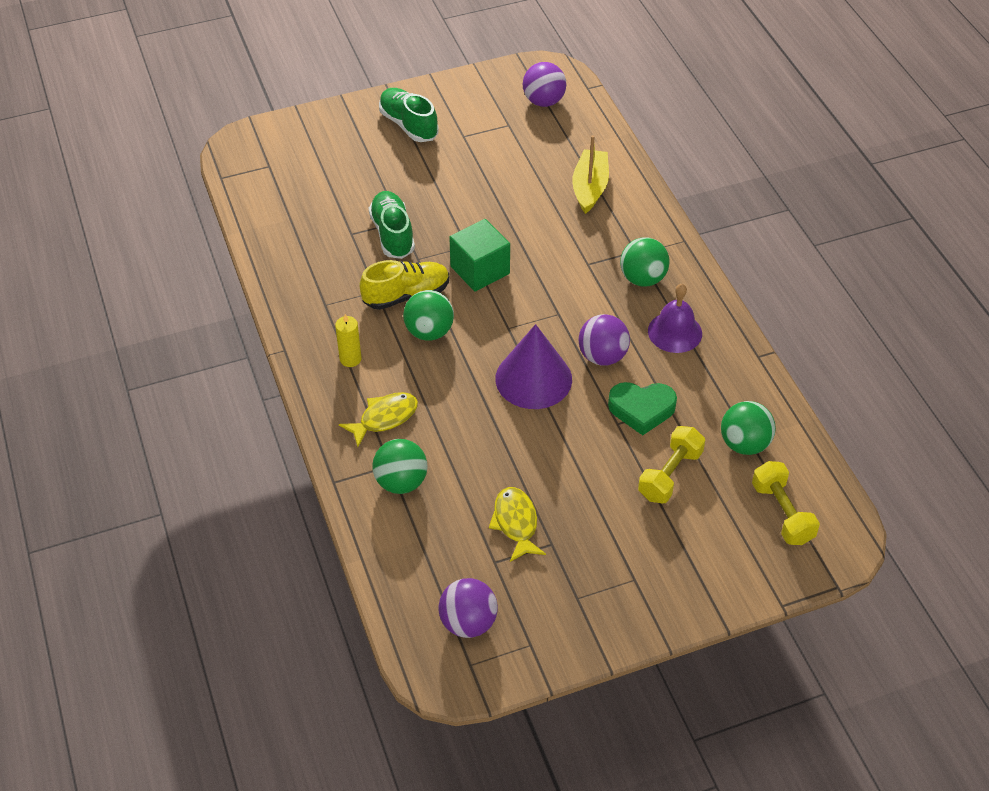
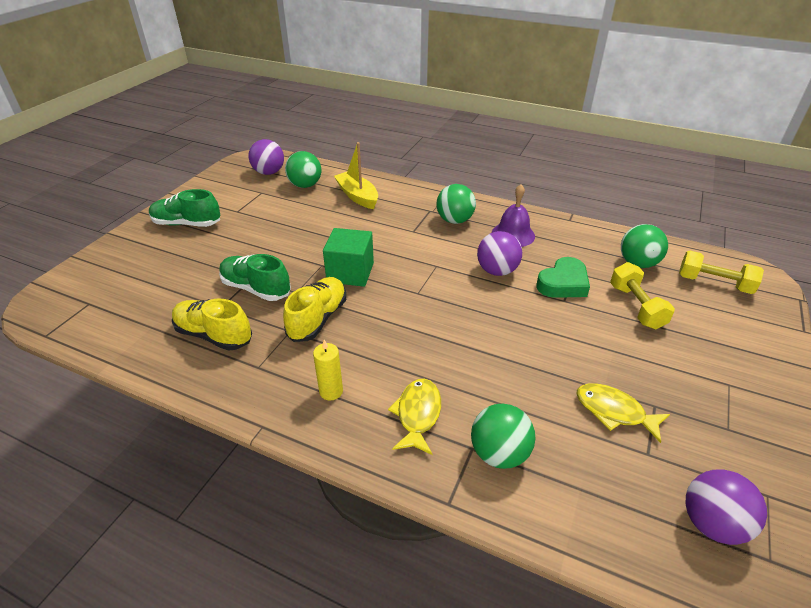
camera: 45 degrees left, 10 degrees down
(323, 256) = (214, 335): none -> yellow shoe
(429, 332) = (367, 330): green ball -> green ball (305, 185)
(533, 379) = (478, 311): purple cone -> none

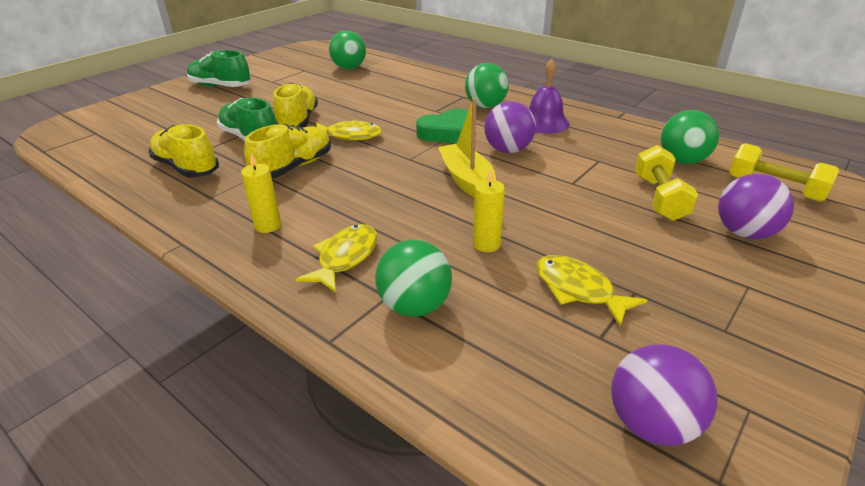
camera: 15 degrees right, 5 degrees down
(269, 172) = (321, 57): purple ball -> purple ball (744, 233)
(292, 261) = (298, 122): none -> yellow shoe
(350, 273) = (350, 136): green cube -> yellow fish
(357, 196) = (395, 80): yellow boat -> yellow boat (467, 180)
(525, 378) = (486, 244): none -> yellow candle
(563, 283) = (579, 168): green heart -> green heart (447, 132)

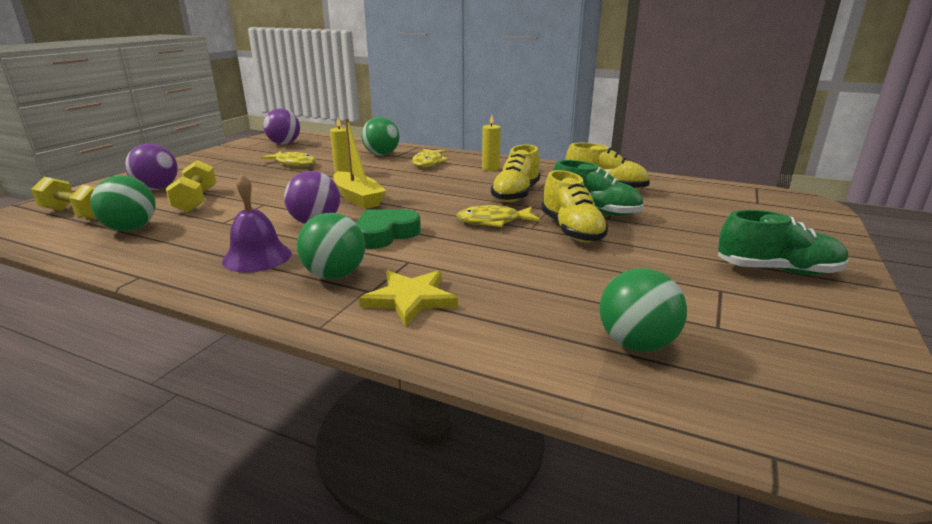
camera: 165 degrees right, 10 degrees down
(442, 91) = (410, 299): none -> yellow star

